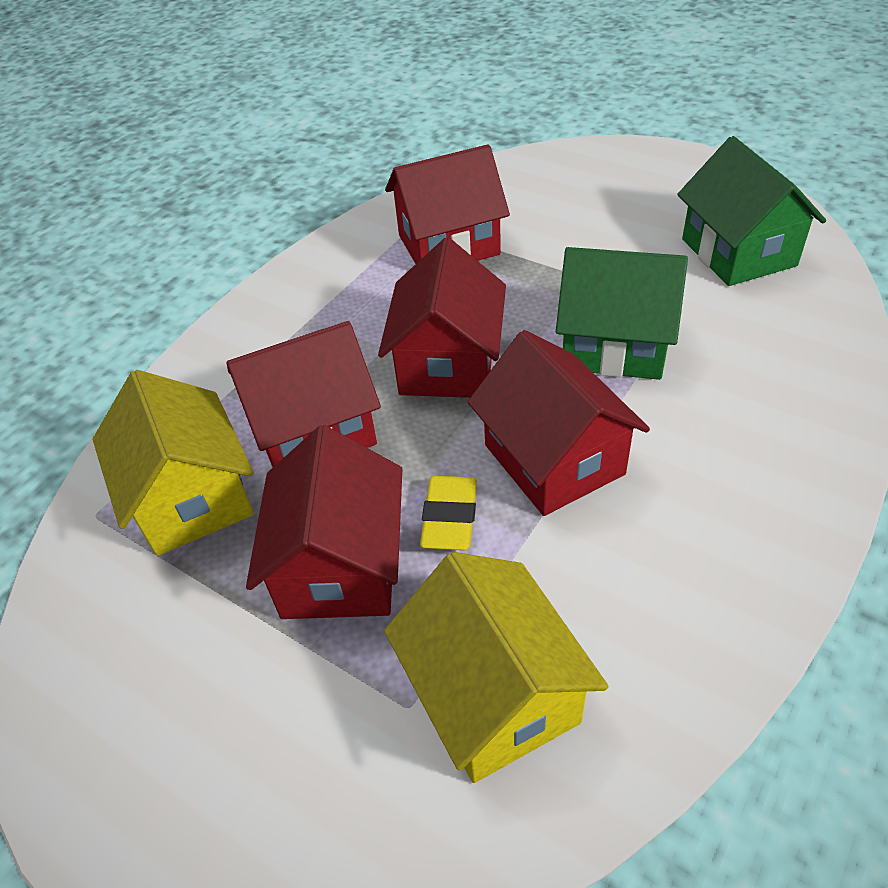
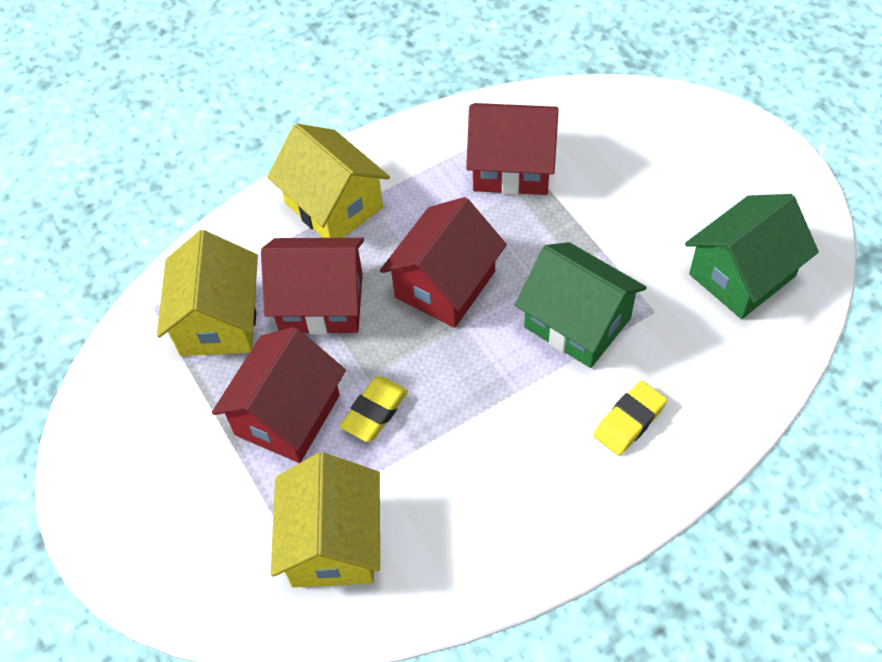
camera: 25 degrees right, 10 degrees up
(274, 337) = (334, 205): none -> yellow house
(553, 459) = (470, 399): red house -> none
(738, 252) = (742, 275): green house -> green house turned 45 degrees clockwise
(740, 411) = (629, 421): none -> yellow eraser

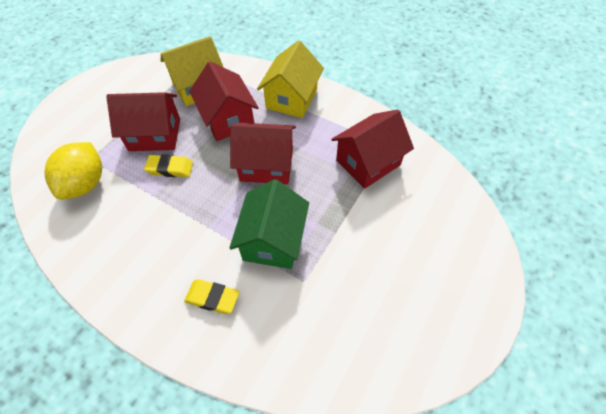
camera: 60 degrees right, 0 degrees up
(333, 542) = (86, 183): yellow house -> yellow lemon
(512, 167) = (368, 162): red house -> red house turned 75 degrees clockwise
(742, 275) = (363, 327): green house -> none

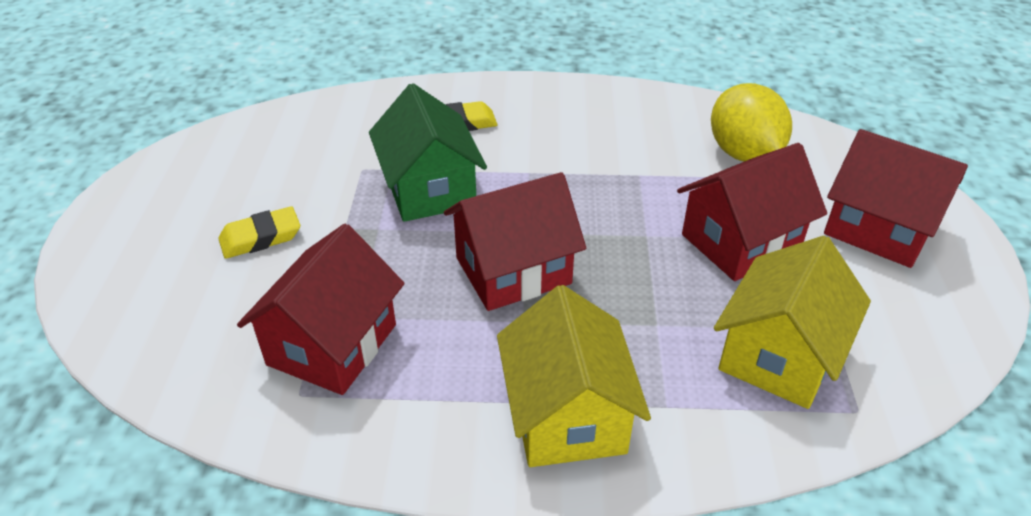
camera: 150 degrees right, 15 degrees down
(170, 168) = (657, 210): yellow eraser -> yellow eraser (261, 238)
(228, 119) = (651, 316): red house -> red house (878, 229)

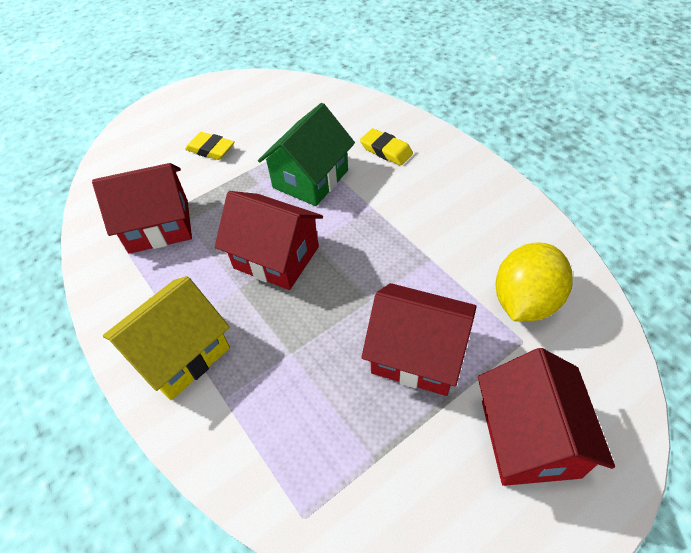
camera: 55 degrees right, 10 degrees up
(779, 355) = (319, 439): yellow house -> none

